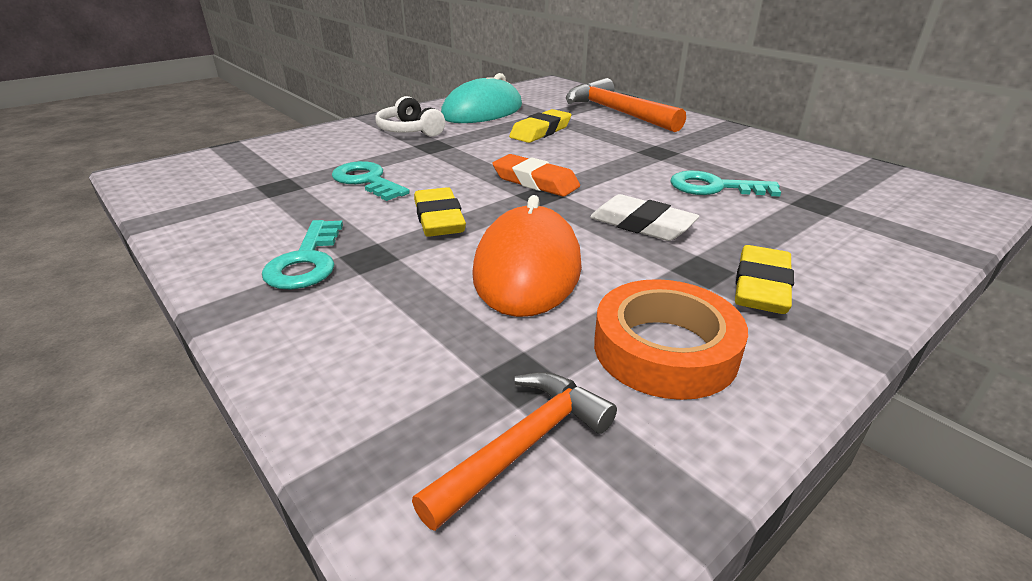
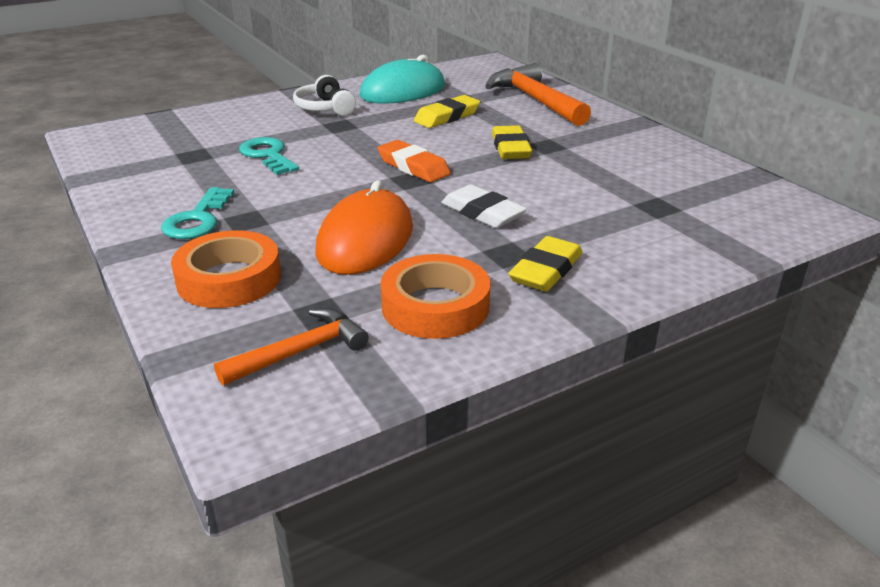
camera: 10 degrees right, 0 degrees up
(375, 339) = (229, 279): none -> orange tape
(439, 219) = (314, 194): yellow eraser -> yellow eraser (510, 148)
(714, 187) = (573, 184): turquoise key -> none

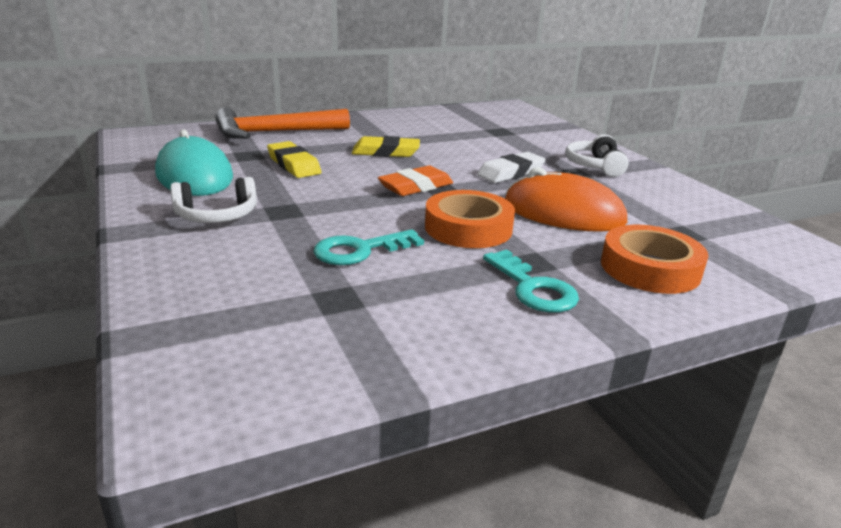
camera: 85 degrees left, 5 degrees down
(197, 219) = (533, 288): turquoise key -> turquoise key turned 45 degrees clockwise
(300, 351) = (737, 241): orange hammer -> none
(435, 306) = (654, 198): orange tape -> orange tape (468, 228)
(546, 270) = (595, 166): yellow eraser -> white headphones

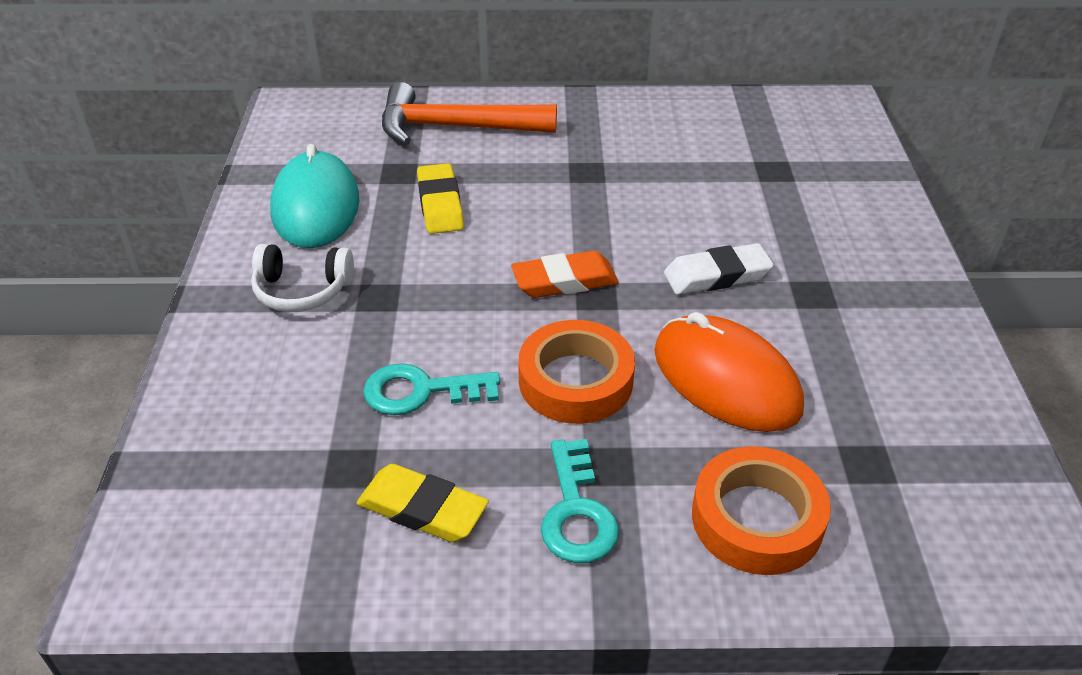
camera: 25 degrees right, 15 degrees up
(386, 152) = (573, 196): yellow eraser -> yellow eraser (422, 509)
(595, 166) = (858, 284): white headphones -> none

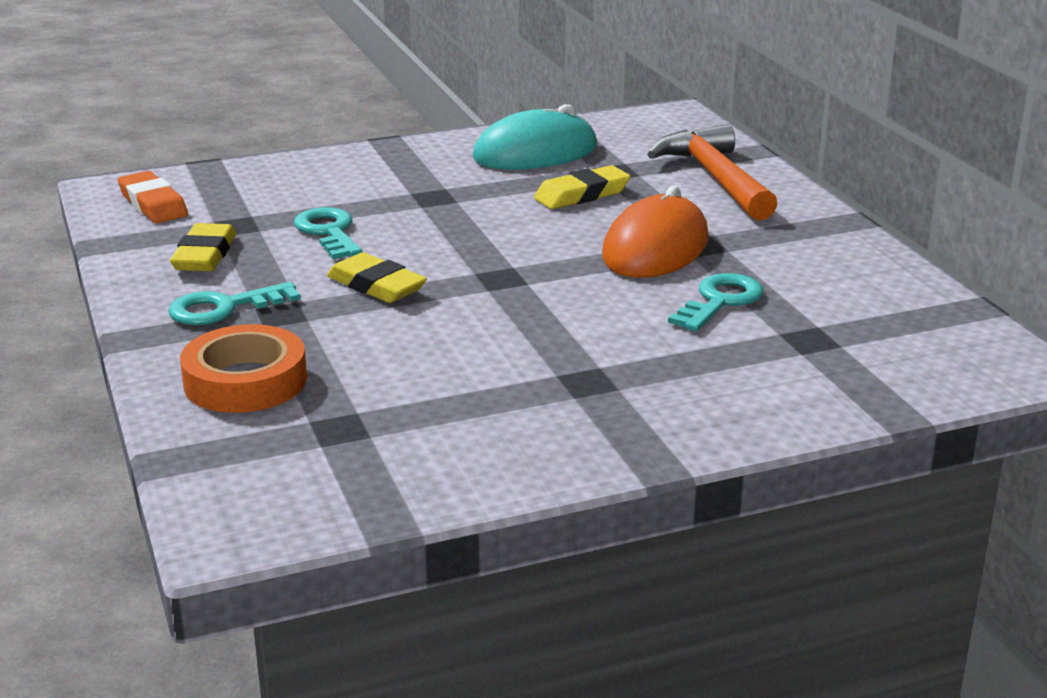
camera: 70 degrees right, 15 degrees down
(302, 290) = (421, 171): white headphones -> none
(564, 281) = (510, 261): orange eraser -> orange eraser (153, 204)
(575, 380) = (376, 286): orange tape -> yellow eraser
(696, 191) = (720, 301): none -> turquoise key
(717, 275) = (576, 328): white eraser -> none
(726, 379) = (418, 349): orange mouse -> orange mouse (655, 248)

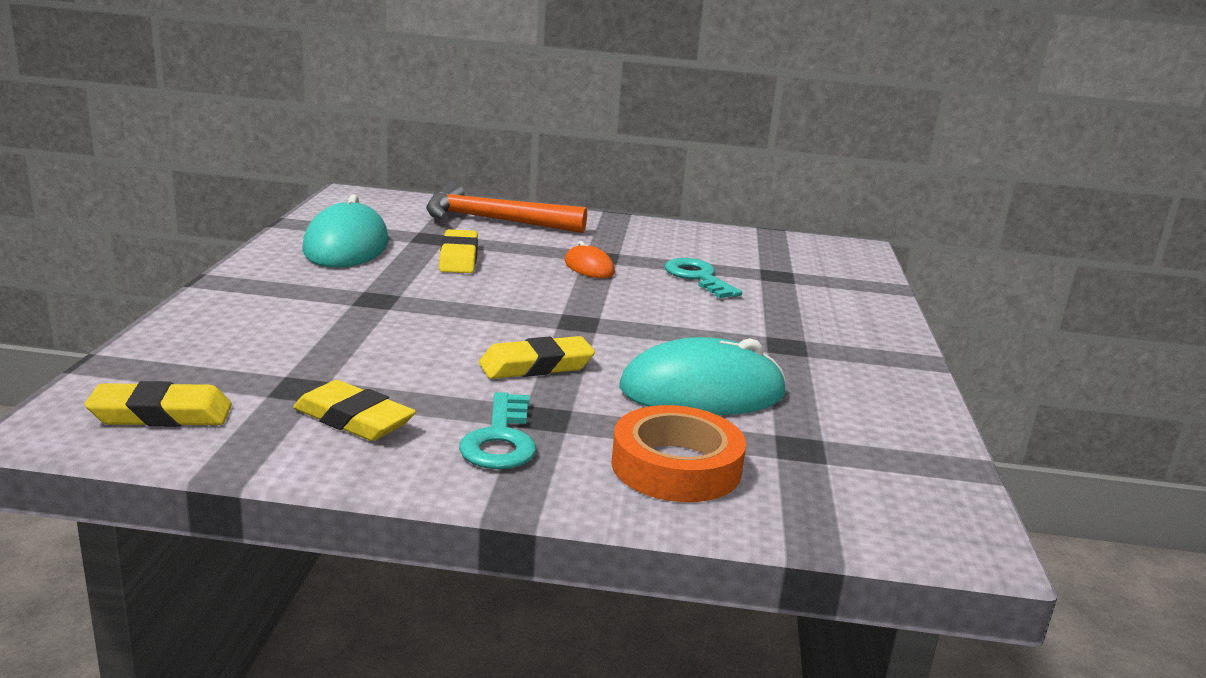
camera: 65 degrees left, 5 degrees down
(153, 204) = (161, 414): orange eraser -> yellow eraser
(329, 232) = (388, 354): turquoise key -> none
(410, 362) = (702, 391): none -> turquoise mouse
(655, 248) = (589, 267): orange mouse -> orange mouse, size x0.51

